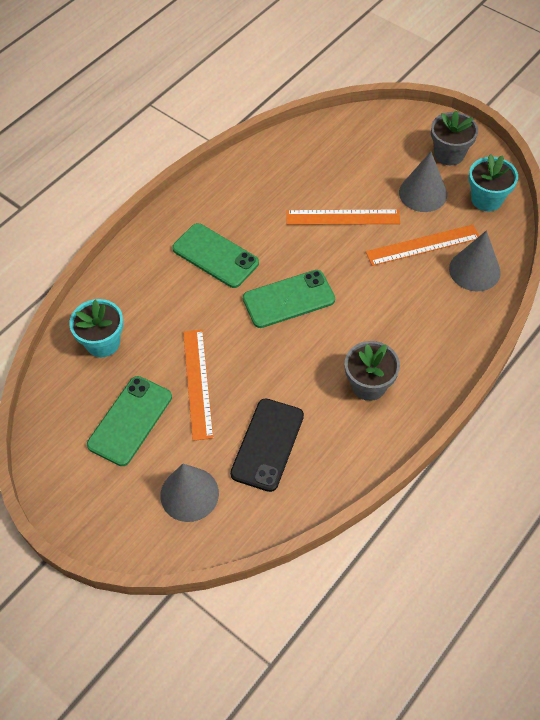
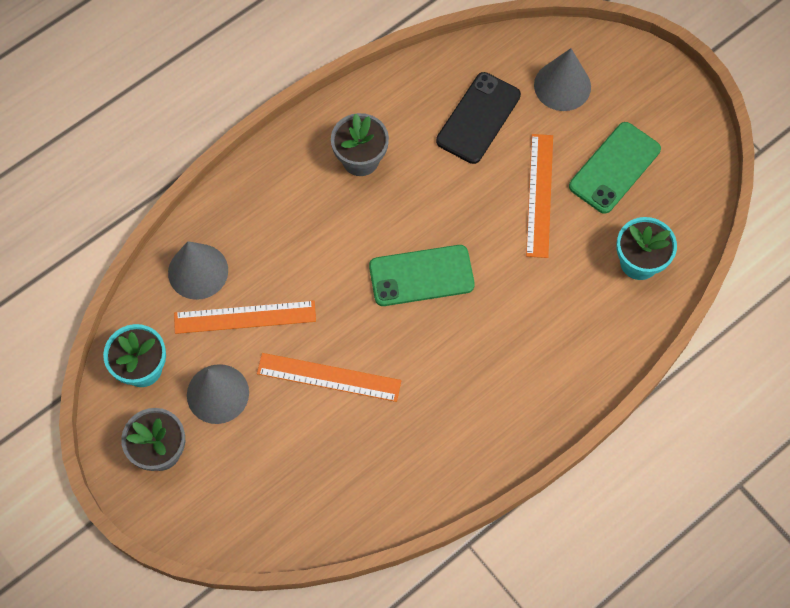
camera: 170 degrees left, 10 degrees up
(215, 256) = (496, 352): green phone -> none

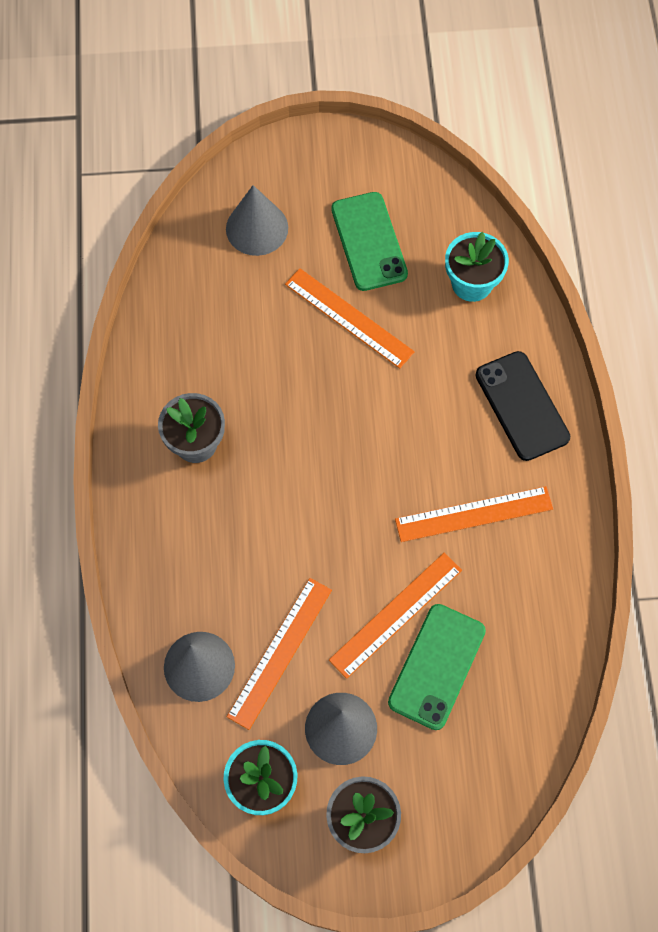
camera: 55 degrees left, 0 degrees up
(421, 275) = (353, 467): green phone -> green phone (436, 666)
(447, 383) = (474, 514): none -> orange ruler
(478, 118) = (234, 316): black phone -> black phone (522, 406)

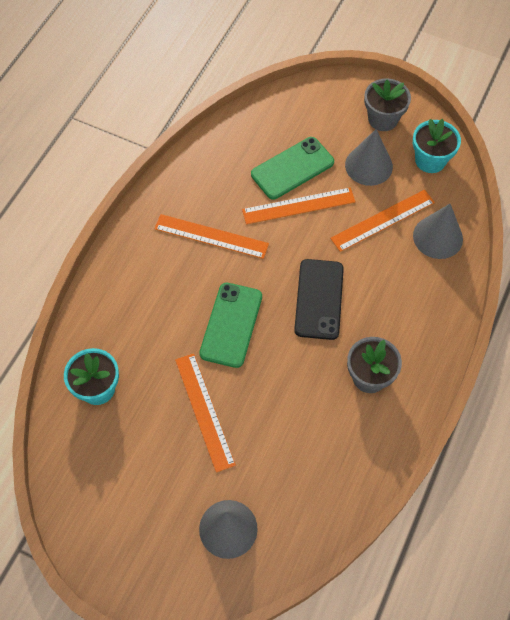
camera: 150 degrees left, 5 degrees down
(368, 241) = (148, 465): green phone -> green phone (231, 325)
(522, 406) = (130, 285): black phone -> black phone (319, 299)

